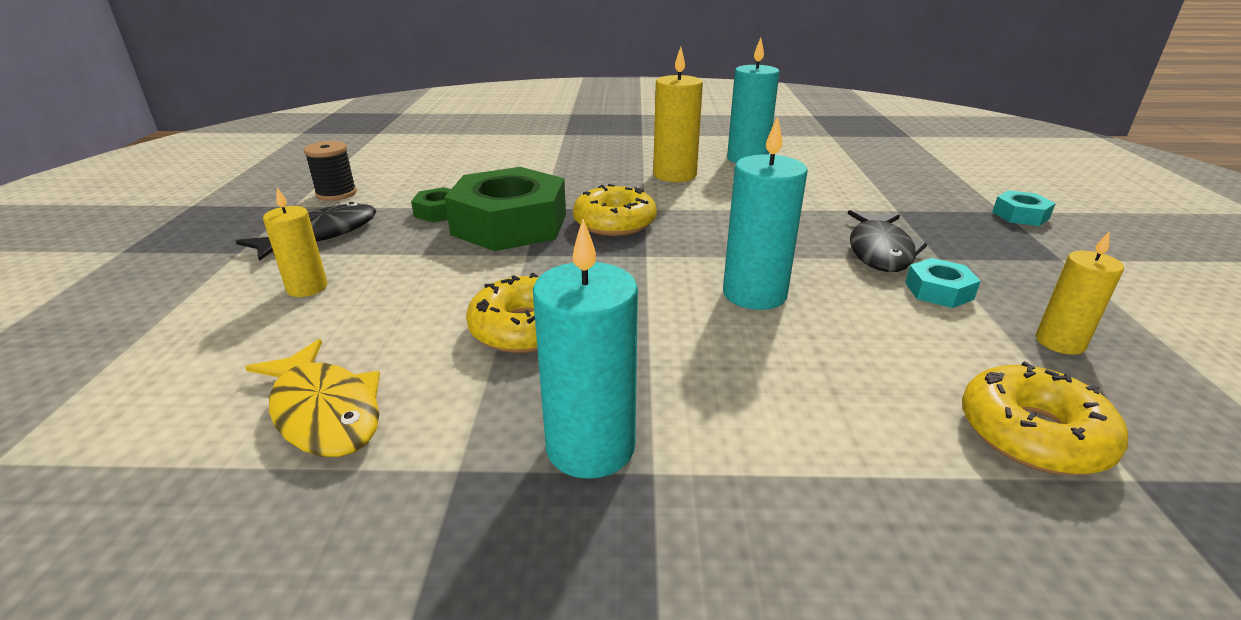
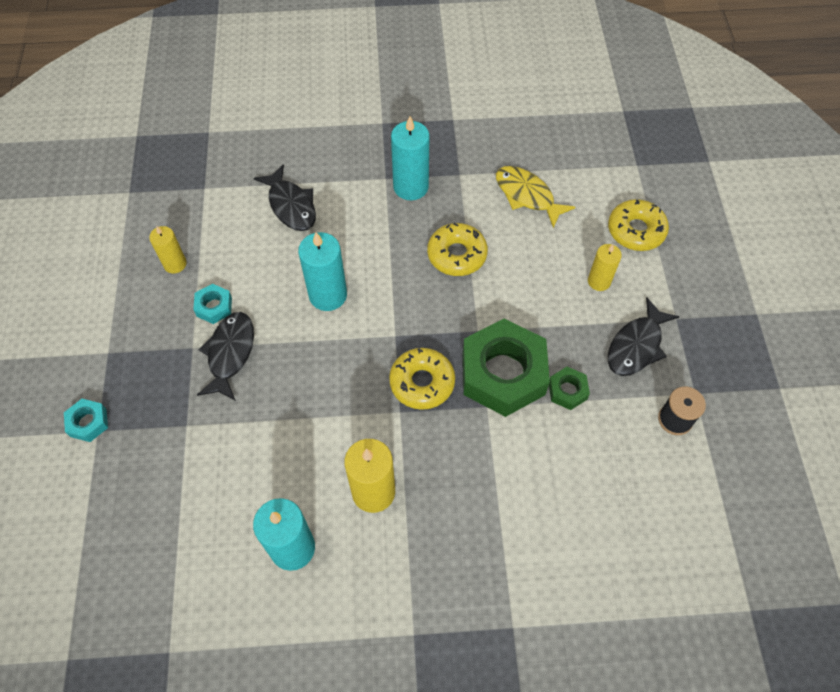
camera: 175 degrees right, 30 degrees up
(879, 424) = (291, 206): none -> black fish
(1033, 434) = (229, 205): yellow donut -> yellow donut (636, 231)

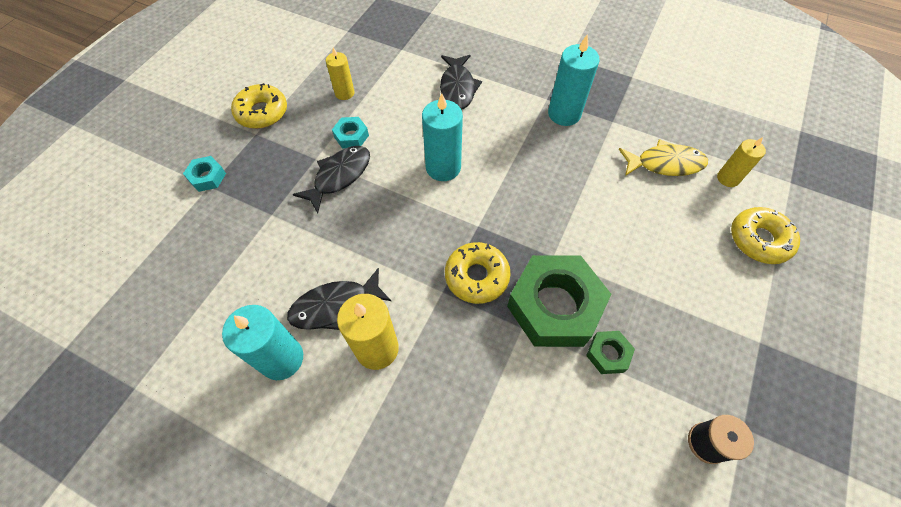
camera: 30 degrees right, 0 degrees up
(457, 255) = (572, 185): yellow donut -> yellow donut (262, 112)
(527, 195) = (665, 164): yellow fish -> yellow fish turned 105 degrees clockwise
(599, 281) = (695, 268): yellow candle -> yellow candle (728, 178)
(636, 346) = (703, 347): black fish -> black fish (335, 306)

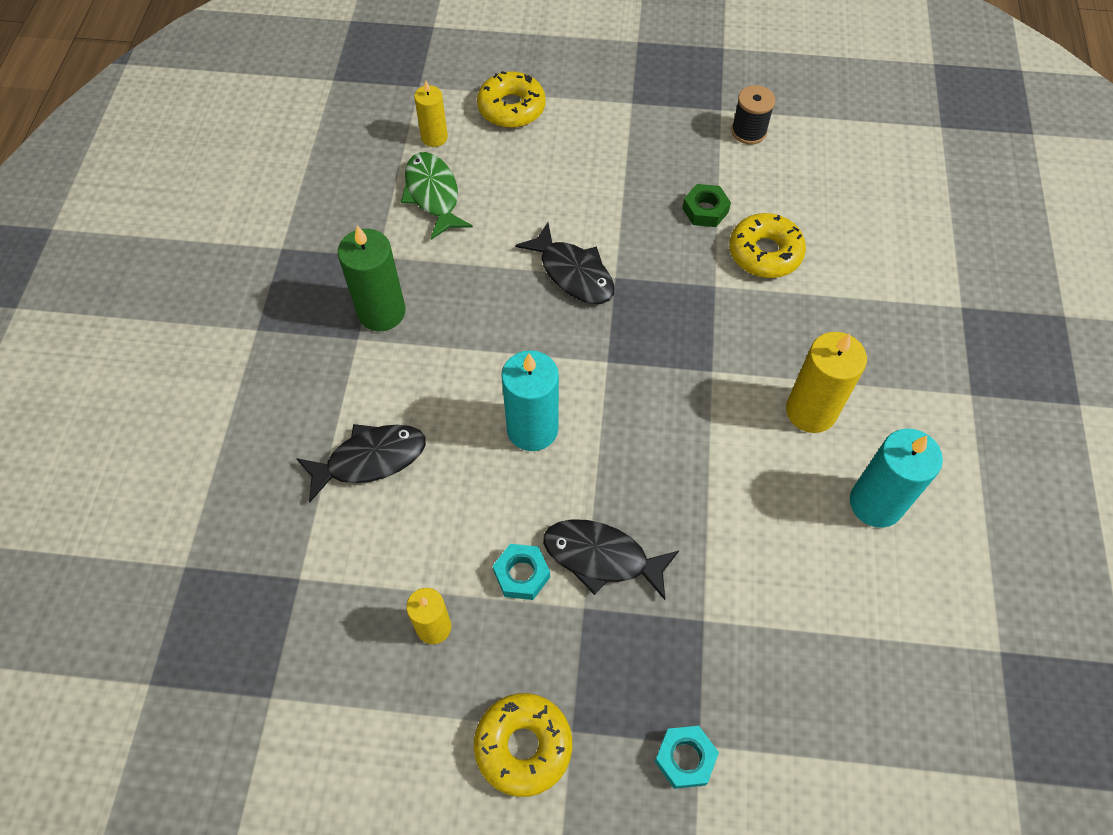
camera: 110 degrees left, 0 degrees up
(335, 306) = (787, 475): black fish -> black fish (573, 273)
(476, 276) = (676, 343): yellow donut -> yellow donut (765, 253)
(554, 306) = (676, 263): green nut -> none
(564, 114) = (381, 312): turquoise candle -> green candle
(665, 164) = (433, 194): yellow fish -> green fish

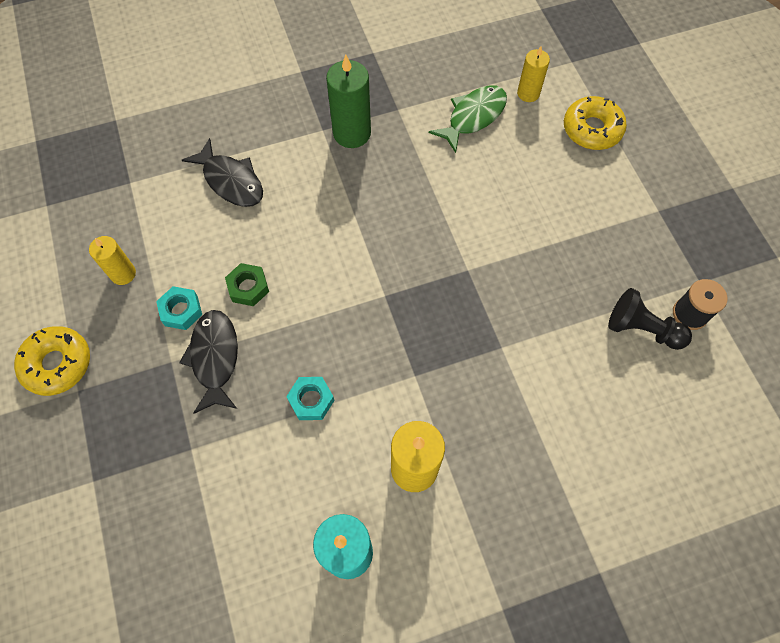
camera: 65 degrees right, 5 degrees up
(532, 429) = (300, 269): turquoise candle -> none
(573, 273) = (454, 239): black fish -> none
(685, 758) = (79, 475): turquoise nut -> turquoise nut (311, 400)
(705, 210) = (577, 311): green nut -> green nut (248, 287)
(747, 171) = (642, 329): none -> black pawn
(765, 253) = (559, 375): yellow donut -> none

